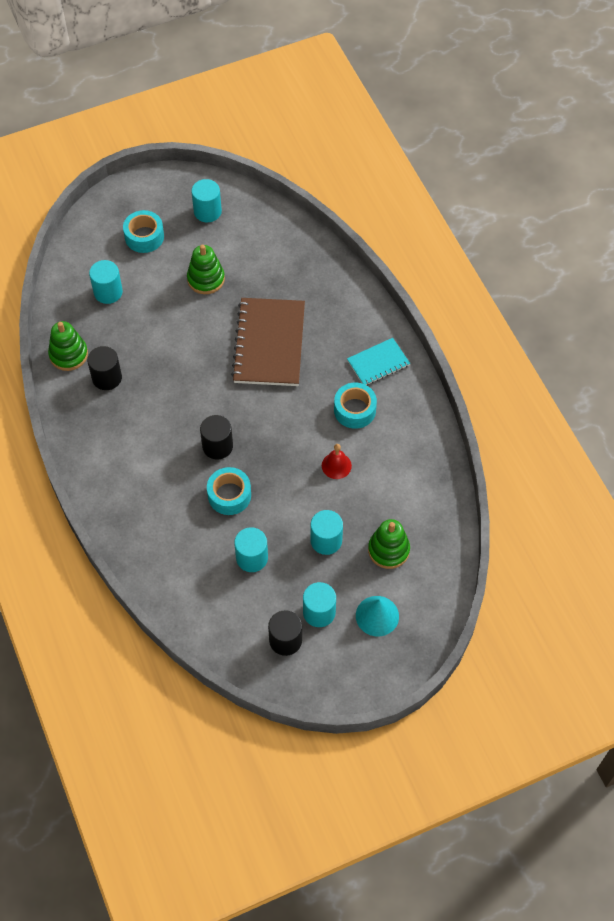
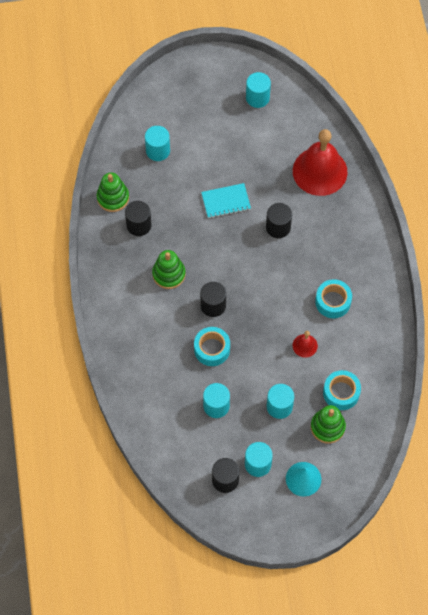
camera: 15 degrees right, 5 degrees up
(144, 237) = (199, 108): turquoise tape -> turquoise tape (341, 393)
(206, 279) = (240, 158): green stacking toy -> green stacking toy (169, 274)
(269, 344) = (278, 227): brown notebook -> black cylinder
(299, 273) = (320, 171): none -> red bell
(378, 363) = (363, 266): turquoise notebook -> turquoise notebook (226, 201)

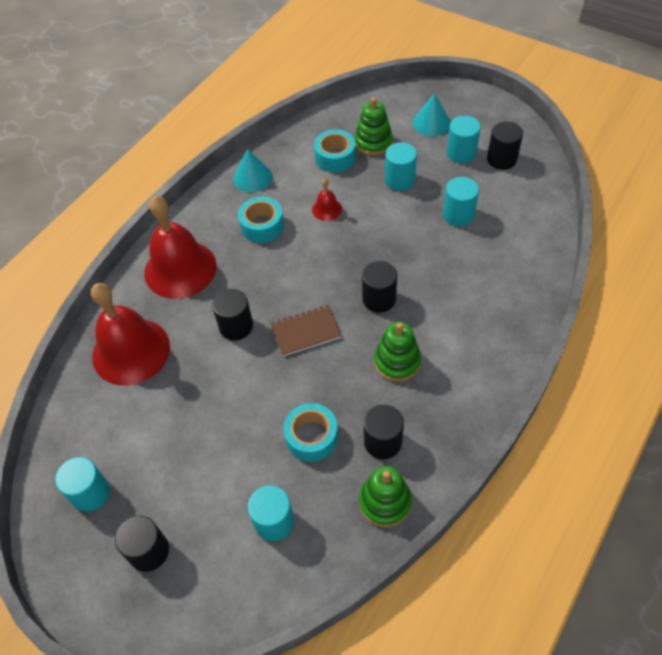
camera: 135 degrees left, 10 degrees down
(203, 97) = (149, 551): none -> black cylinder
(212, 349) = (418, 262): turquoise tape -> turquoise tape (311, 437)
(226, 201) = (259, 394): turquoise notebook -> none
(236, 254) = (306, 331): none -> brown notebook
(349, 236) = (180, 269): none -> red bell
(378, 333) = (252, 177): none -> turquoise cone

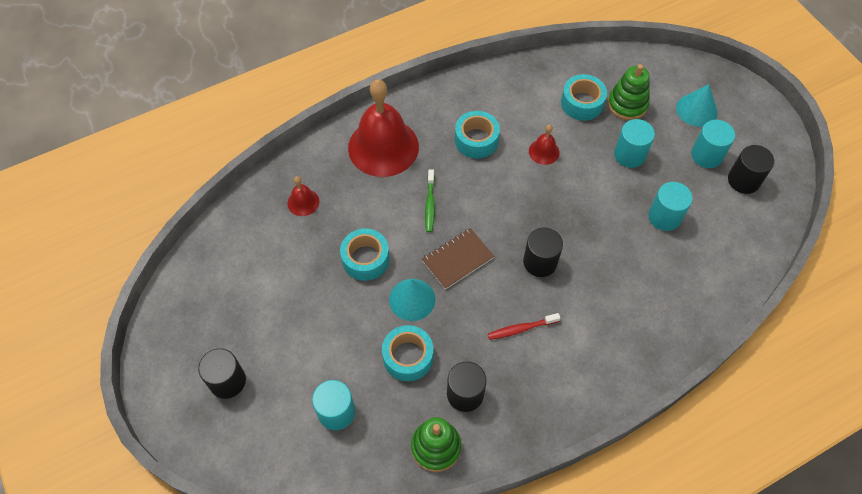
camera: 25 degrees right, 5 degrees up
(91, 493) = (209, 308): turquoise cylinder -> none
(131, 351) = (303, 202): red bell -> red bell, size x0.43
(221, 372) = (365, 259): none -> turquoise tape
(236, 326) = (401, 224): black cylinder -> none
(252, 177) = (494, 88): turquoise cone -> turquoise cone (412, 299)
(252, 297) = (430, 204): none -> green toothbrush
(306, 331) = (457, 259): brown notebook -> brown notebook turned 45 degrees counterclockwise
(397, 361) = (521, 329): green stacking toy -> red toothbrush

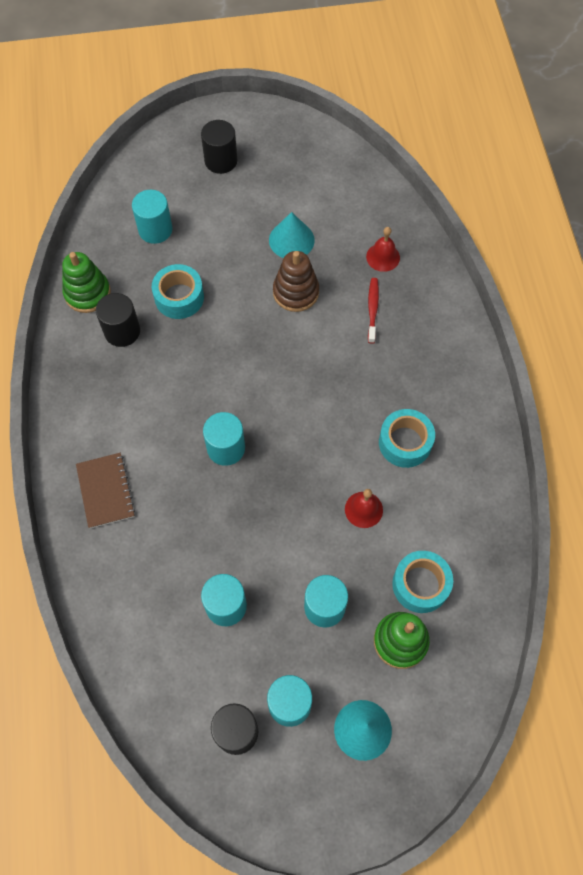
camera: 110 degrees right, 5 degrees up
(365, 259) = (296, 292): turquoise tape -> brown stacking toy
(383, 147) = (427, 347): red bell -> none
(412, 299) = (235, 318): turquoise cone -> turquoise cone (291, 240)
(430, 204) = (337, 368): green toothbrush -> none
(457, 259) = (262, 372): brown notebook -> brown notebook (105, 491)
(521, 329) = (162, 402): red toothbrush -> red toothbrush (372, 309)
(540, 262) = (226, 448): black cylinder -> turquoise cylinder

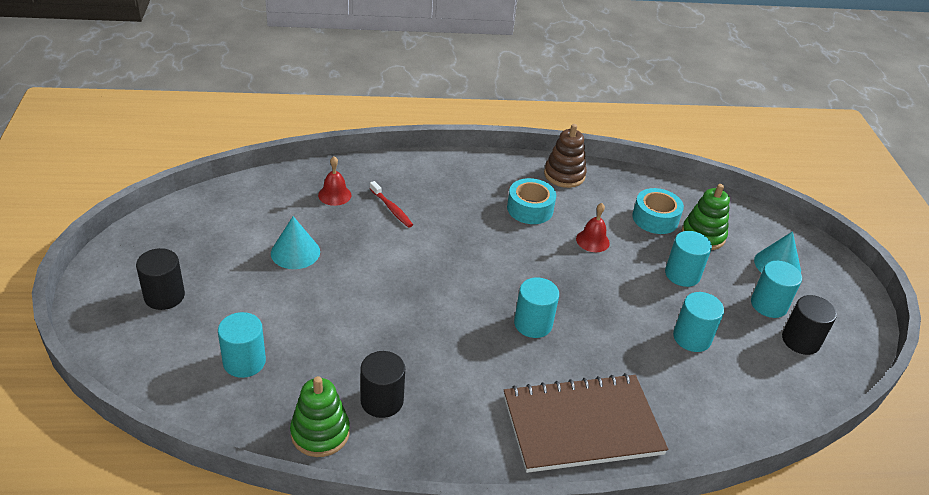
camera: 90 degrees left, 25 degrees down
(105, 491) = (582, 425): brown notebook -> brown notebook, size x1.86
(179, 297) = (346, 347): turquoise tape -> none
(296, 292) = (361, 256): brown stacking toy -> brown stacking toy (564, 175)
(372, 309) = (391, 209): red toothbrush -> red toothbrush turned 135 degrees counterclockwise

